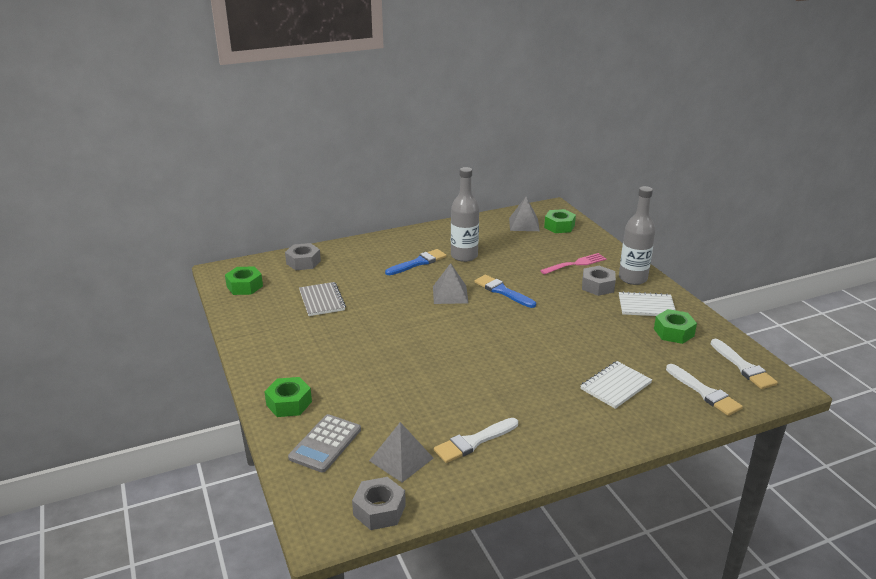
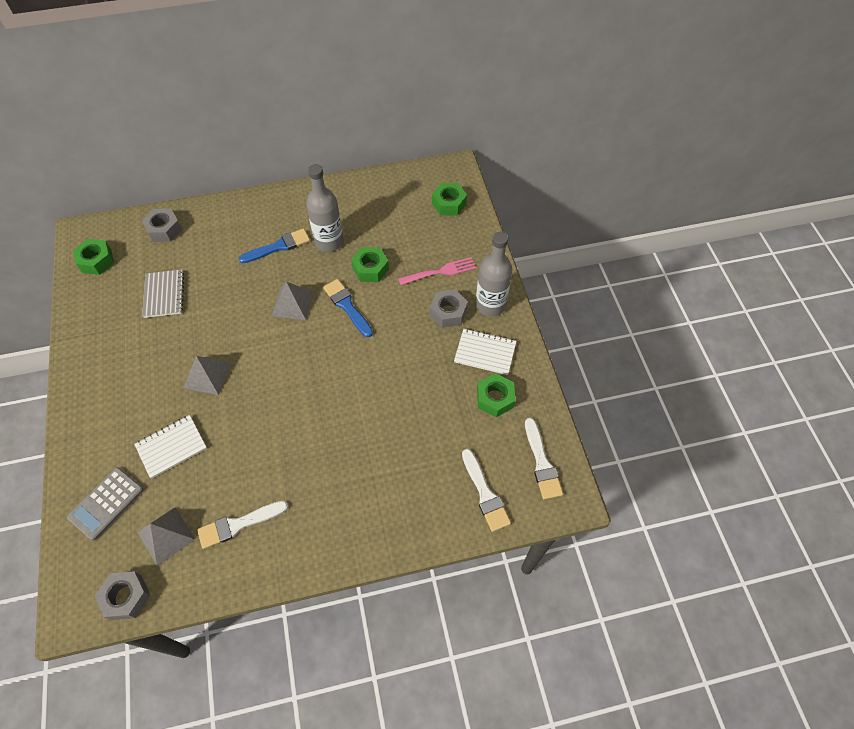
camera: 10 degrees right, 30 degrees up
(289, 403) = (90, 443): green nut -> green nut (370, 268)
(524, 224) = (412, 195): grey pyramid -> grey pyramid (207, 375)
(615, 386) = (401, 470): white notebook -> white notebook (171, 447)

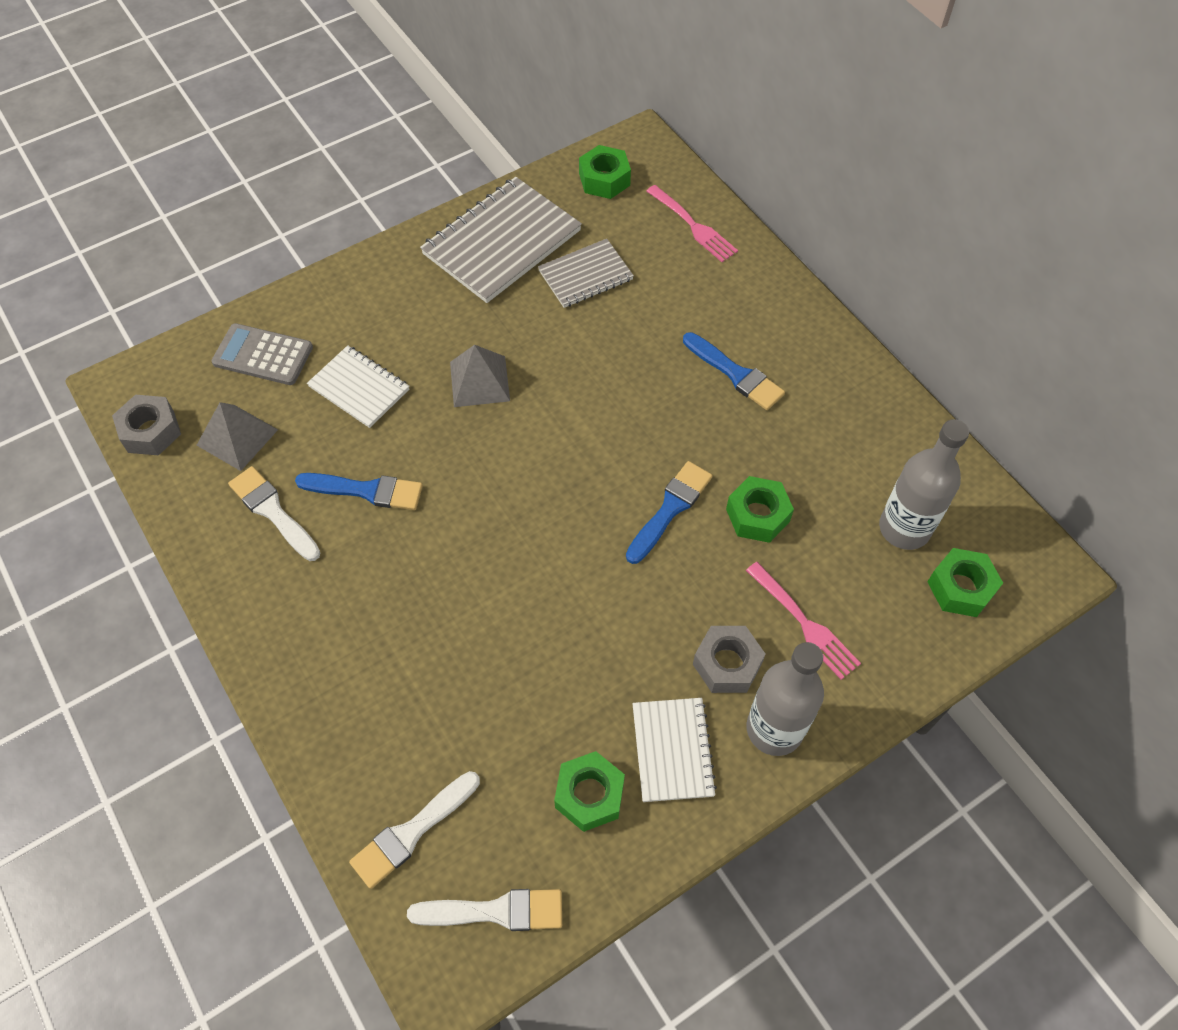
camera: 70 degrees right, 0 degrees up
(107, 331) = (501, 242): none -> grey notebook
(164, 229) = (693, 226): grey nut -> pink fork
(253, 462) = (366, 491): none -> blue brush
(293, 303) = (642, 434): grey pyramid -> none
(329, 241) = (780, 437): grey bottle -> grey bottle (904, 528)
(541, 463) = (495, 911): white brush -> white brush turned 150 degrees counterclockwise

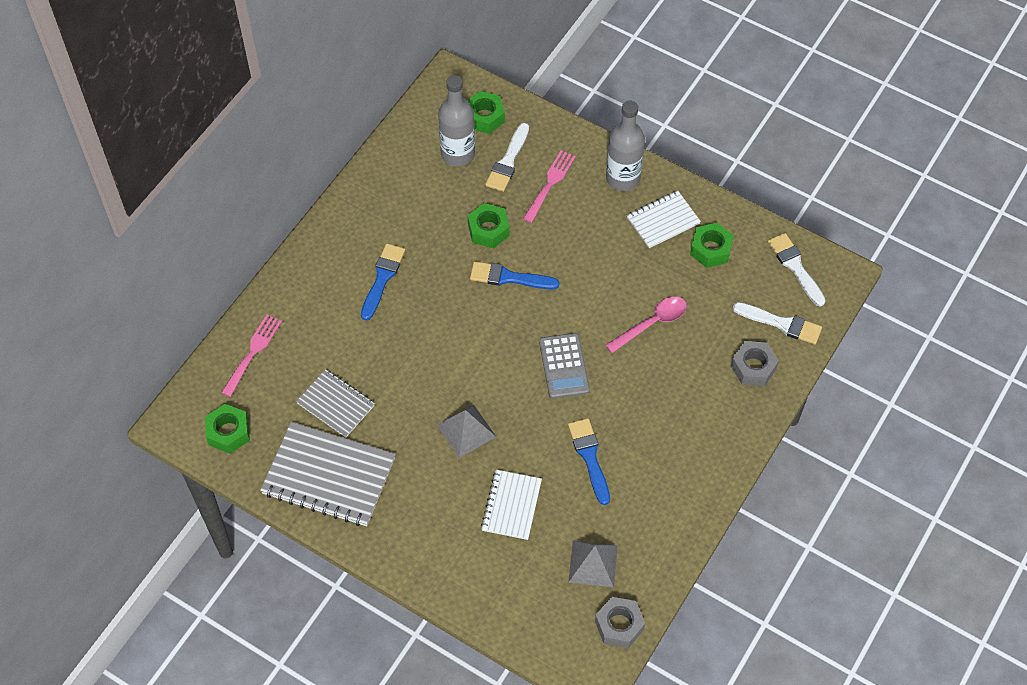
camera: 115 degrees left, 0 degrees up
(263, 355) = (516, 588): grey calculator -> grey calculator (564, 366)
(273, 511) = (636, 506): white brush -> white brush (508, 161)
(509, 651) = (652, 323): none -> pink spoon
(727, 664) = (597, 213): grey nut -> grey nut (753, 367)

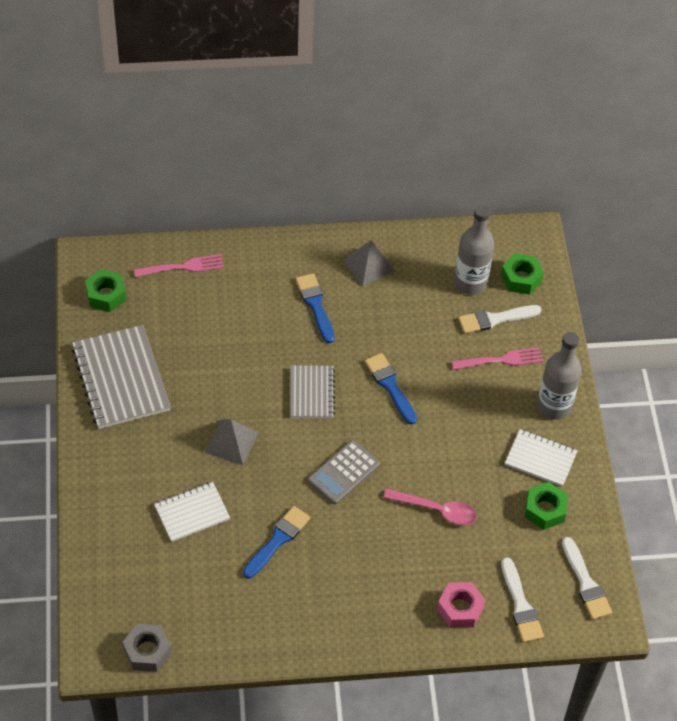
camera: 50 degrees right, 5 degrees down
(336, 404) = (183, 345): grey notebook -> grey notebook (311, 393)
(382, 278) = (315, 305): blue brush -> blue brush turned 90 degrees counterclockwise
(488, 230) = (420, 346): green nut -> none
(593, 563) = (186, 600): grey pyramid -> grey pyramid (368, 265)
(753, 367) = (460, 609): grey nut -> pink nut
(795, 267) = (585, 583): white brush -> white brush turned 135 degrees clockwise

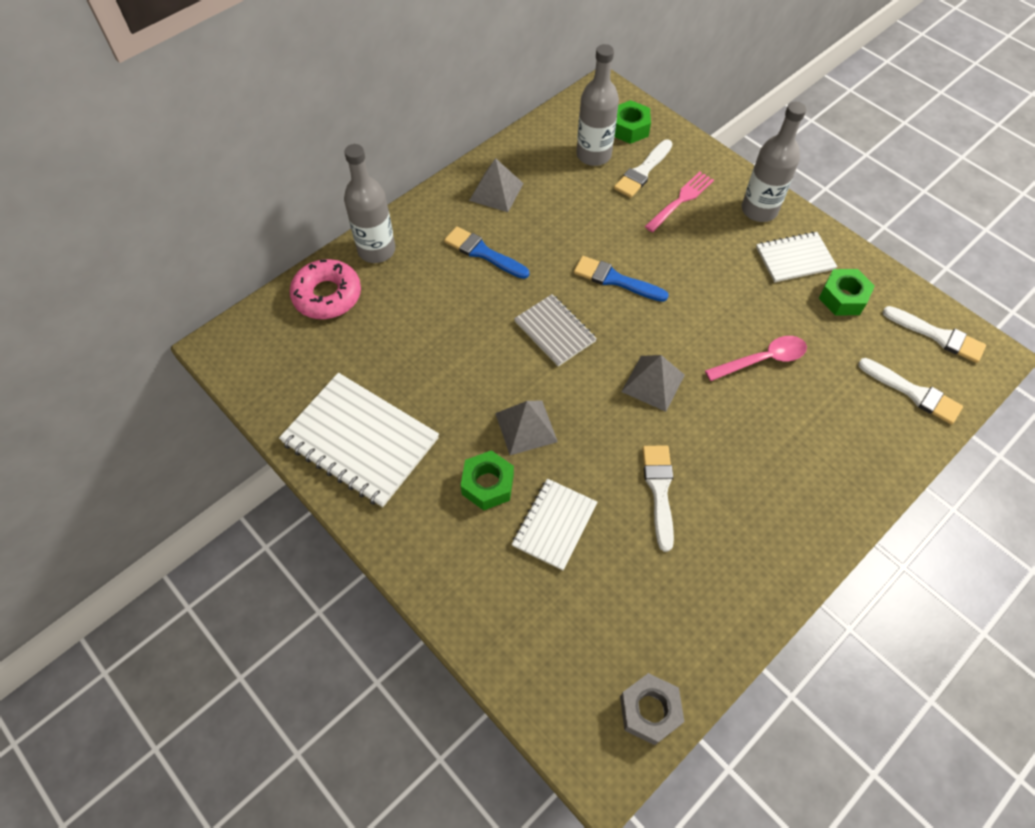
camera: 35 degrees left, 5 degrees up
(106, 295) = (272, 369): green nut -> green nut (487, 484)
(121, 379) = (360, 441): grey notebook -> white notebook
(183, 267) = (327, 295): pink fork -> pink donut
(244, 255) = (376, 250): none -> grey bottle
(277, 540) = (659, 490): blue brush -> white brush
(343, 472) = (653, 383): grey calculator -> grey pyramid
(460, 609) = (872, 434): pink nut -> none

